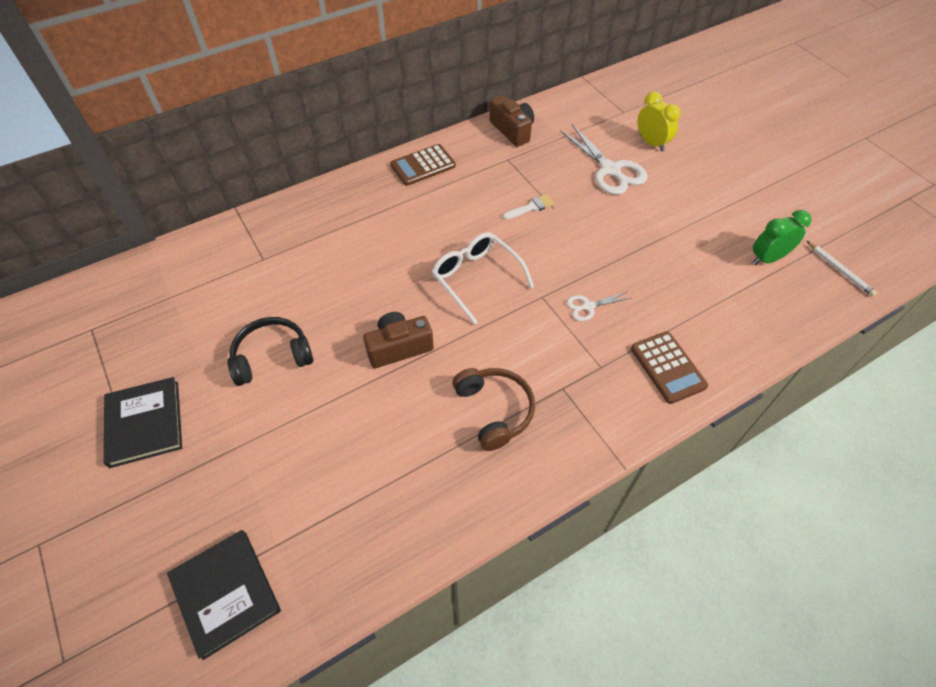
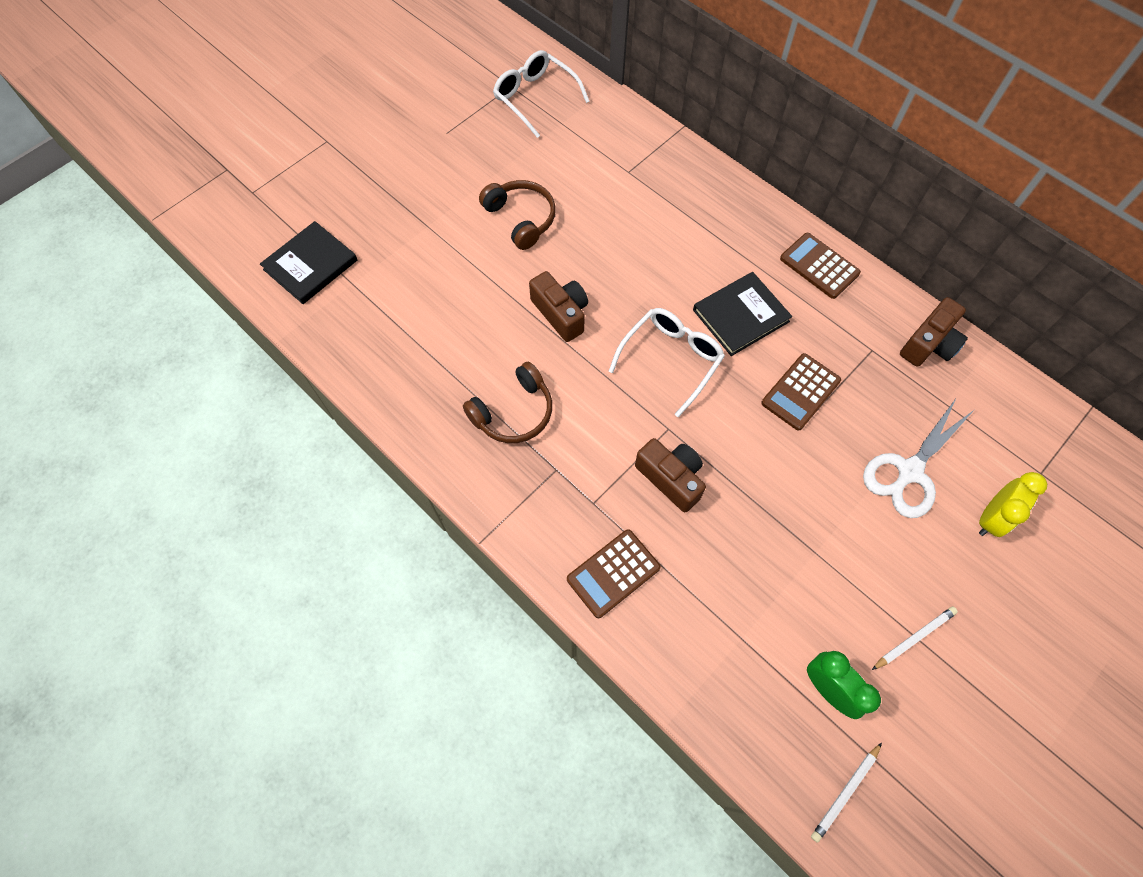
camera: 75 degrees right, 10 degrees up
(123, 311) = (535, 98): none -> white glasses
(145, 423) = (434, 159): black book -> black book (740, 316)
(272, 356) = (521, 218): black headphones -> brown headphones
(531, 207) = (800, 392): white brush -> brown calculator
(588, 306) = (671, 478): white scissors -> brown camera
(732, 204) = (914, 638): none -> white pencil

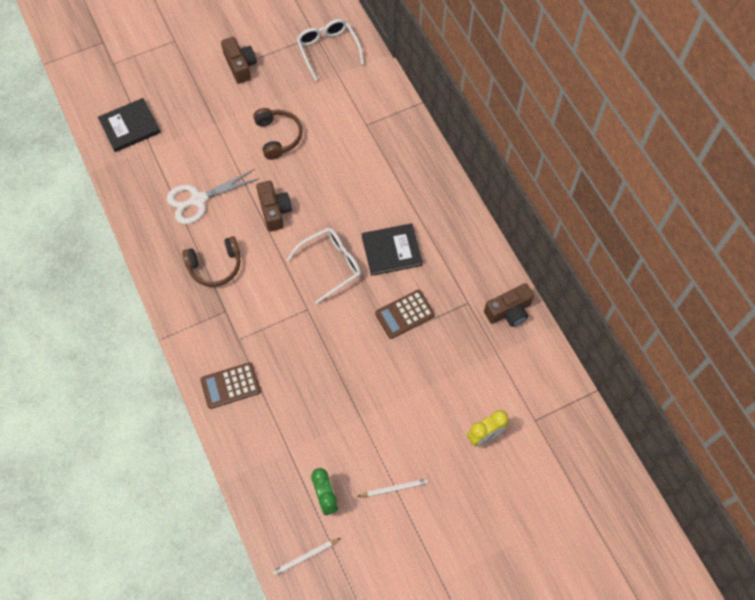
camera: 20 degrees right, 0 degrees up
(671, 478) = (293, 341): brown camera -> brown camera (240, 66)
(819, 266) = (463, 234): brown calculator -> none
(909, 472) = (448, 389): white scissors -> white scissors (198, 200)

